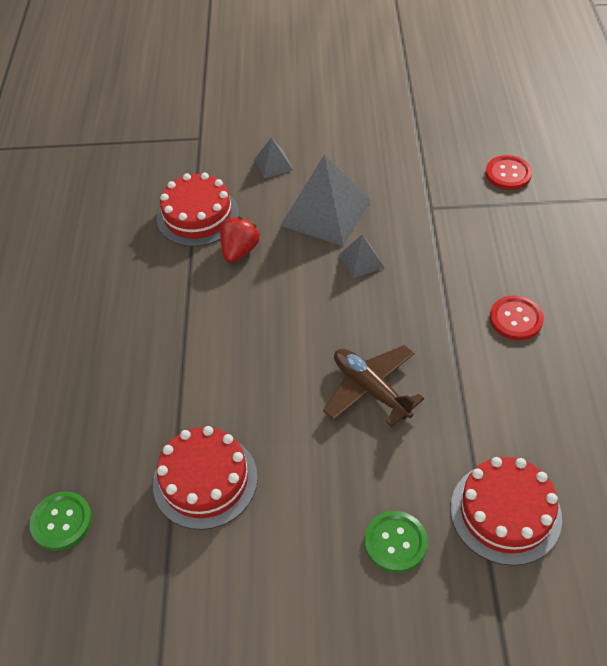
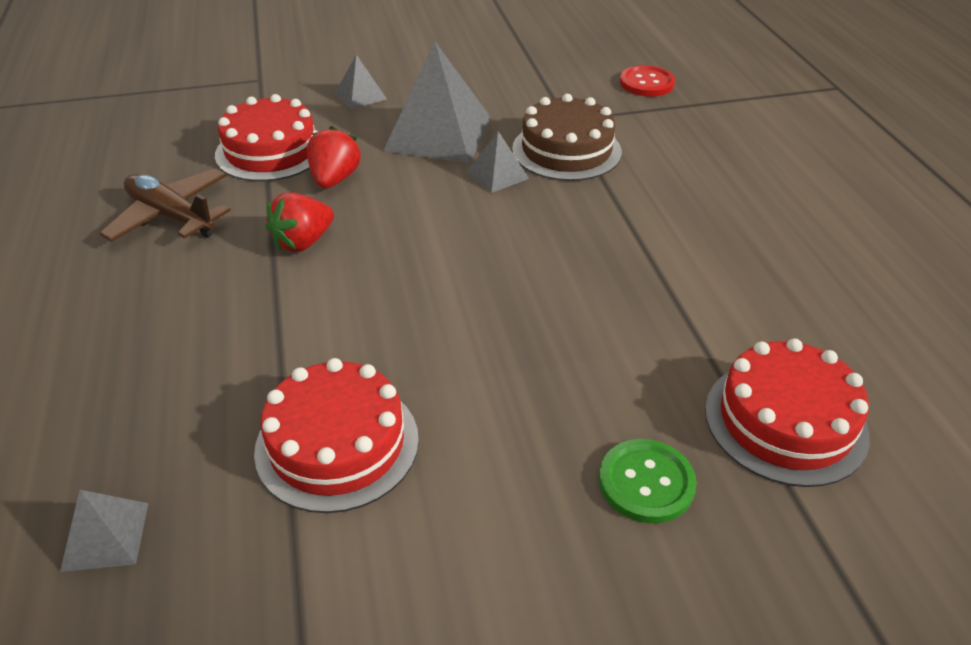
camera: 15 degrees left, 10 degrees down
(61, 521) = (106, 536): green button -> grey pyramid
(208, 308) = (303, 242): none -> red strawberry
(371, 389) = (551, 304): brown plane -> brown plane (171, 216)
(421, 242) = (566, 150): none -> brown cake
(516, 319) = (710, 212): red button -> none

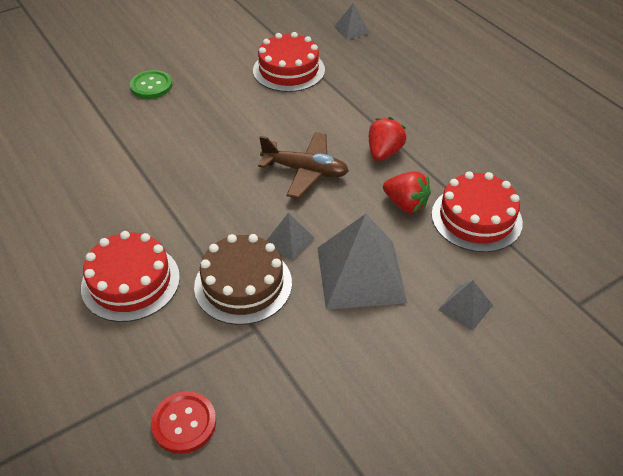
camera: 160 degrees right, 5 degrees up
(171, 216) = (481, 149): brown plane -> brown plane (305, 171)
(334, 179) = (405, 204): red strawberry -> red strawberry turned 45 degrees counterclockwise
(785, 421) = (85, 121): red cake -> red cake (130, 282)

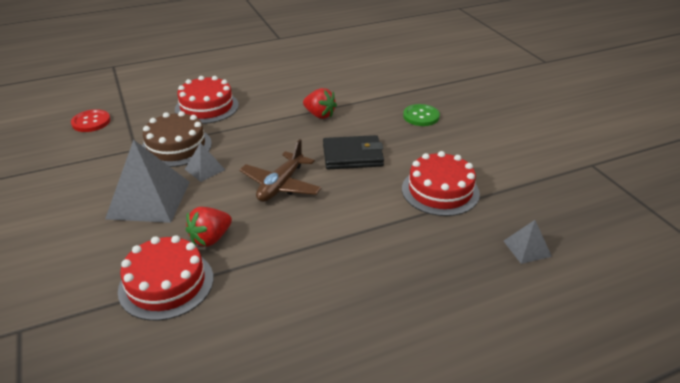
camera: 100 degrees right, 10 degrees down
(239, 127) = (352, 156): none -> black wallet
(384, 152) = (288, 237): red strawberry -> red strawberry (319, 115)
(465, 307) = (76, 251): grey pyramid -> none

